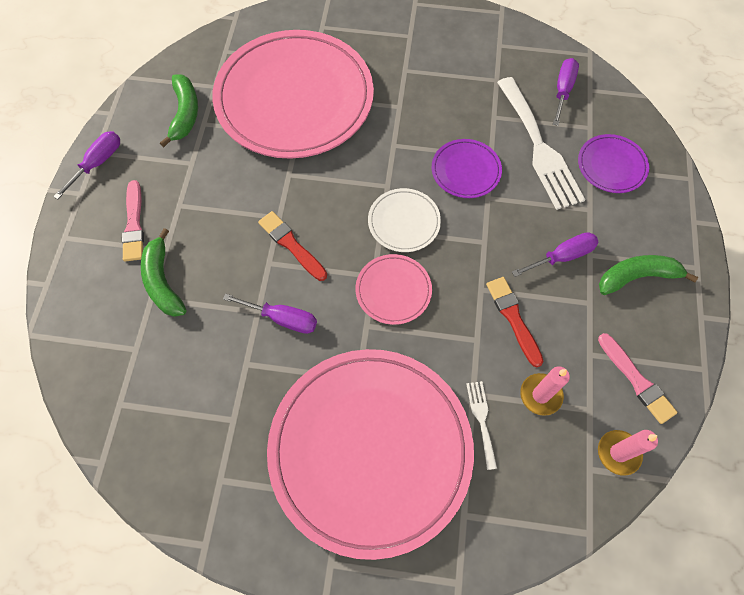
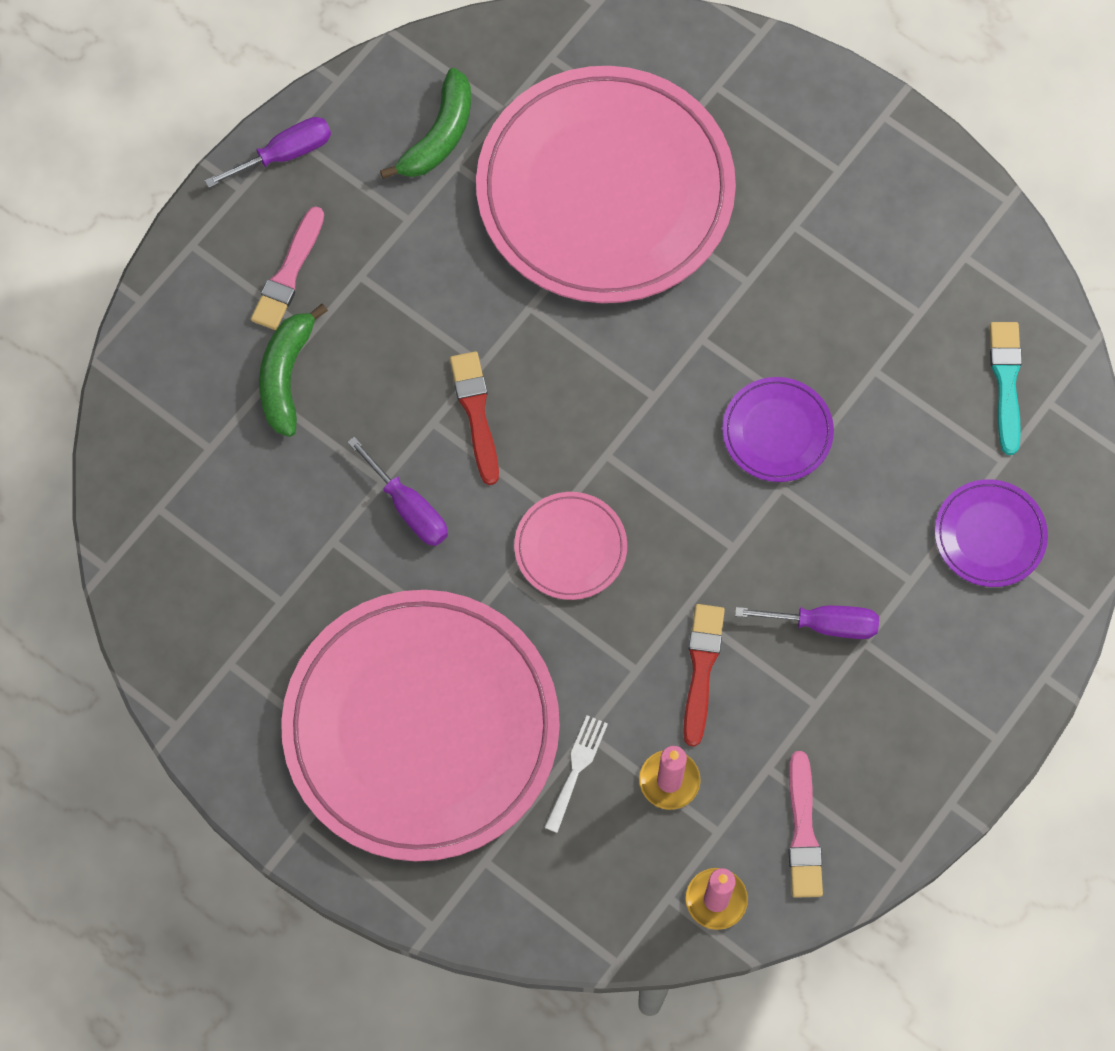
camera: 30 degrees right, 5 degrees up
(404, 222) = (643, 461): white plate -> none
(539, 147) = (906, 453): white fork -> none
(563, 90) = (1006, 382): purple screwdriver -> turquoise brush
(637, 277) = (905, 706): green banana -> none

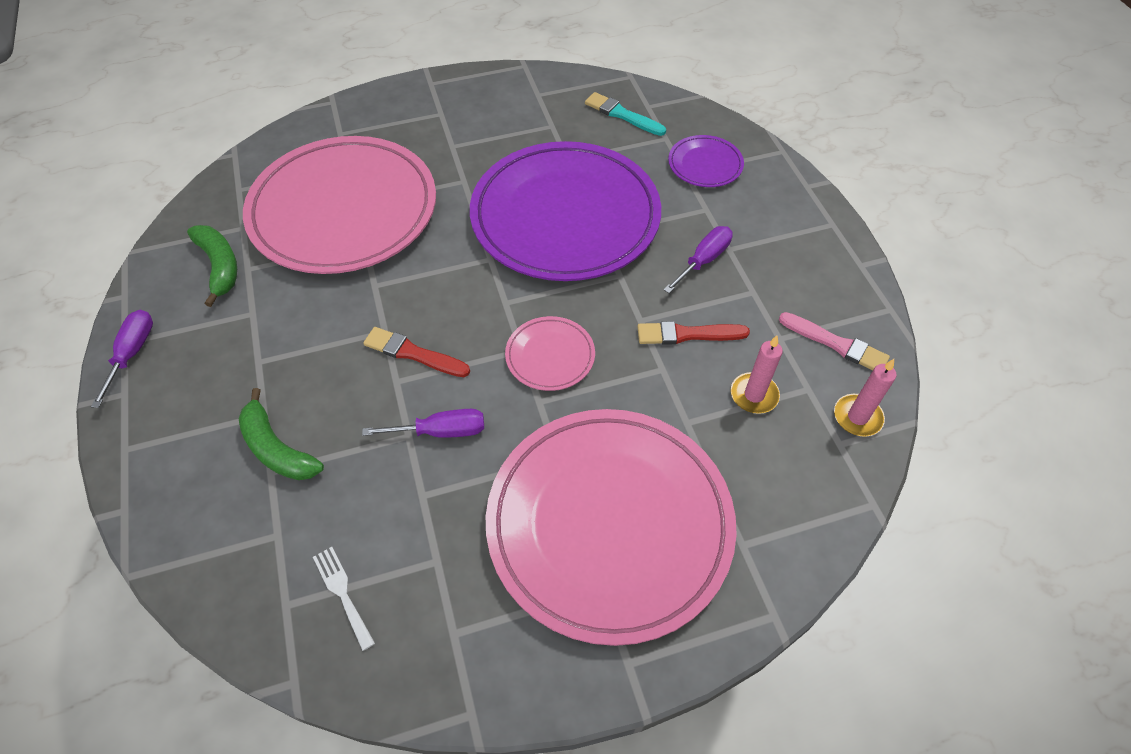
camera: 55 degrees left, 15 degrees down
(288, 273) = (210, 402): pink brush -> none
(576, 768) = (709, 443): white fork -> white fork (342, 593)
(701, 669) = (687, 334): red brush -> red brush turned 45 degrees counterclockwise
(777, 432) = (565, 216): purple plate -> purple plate, size x2.39

